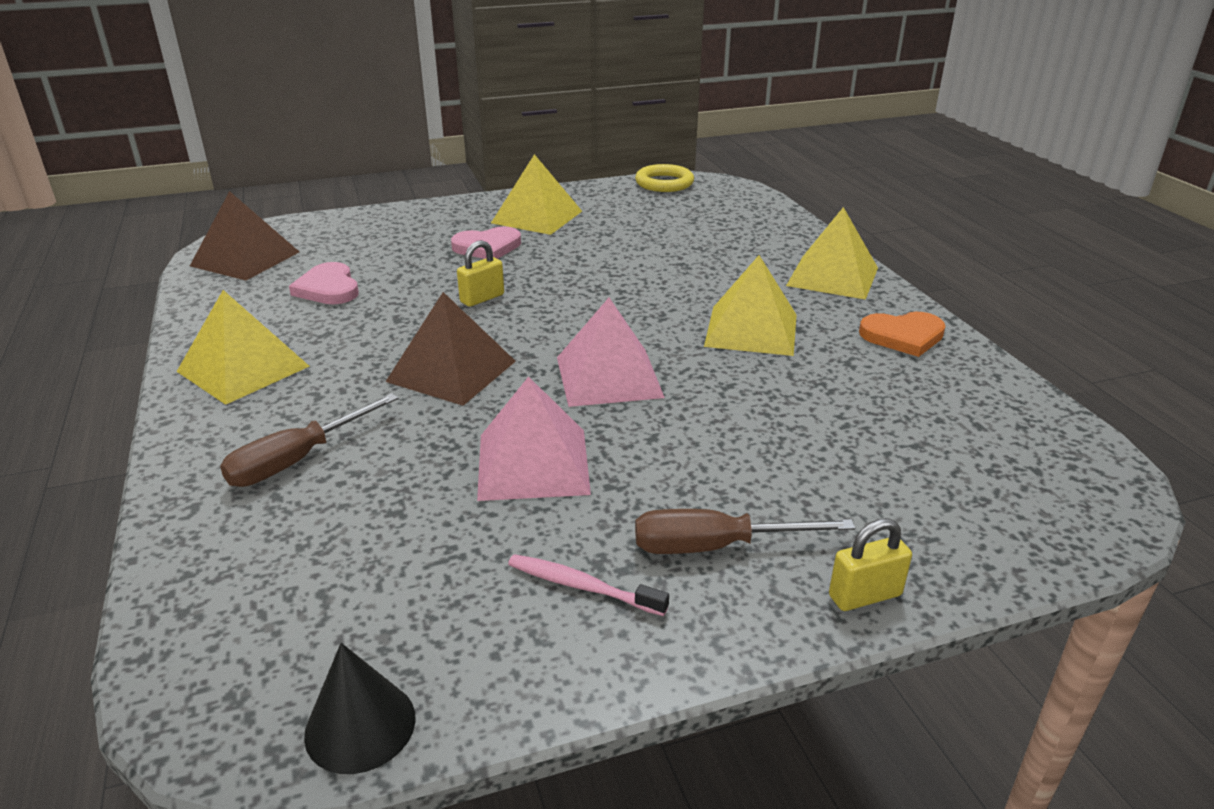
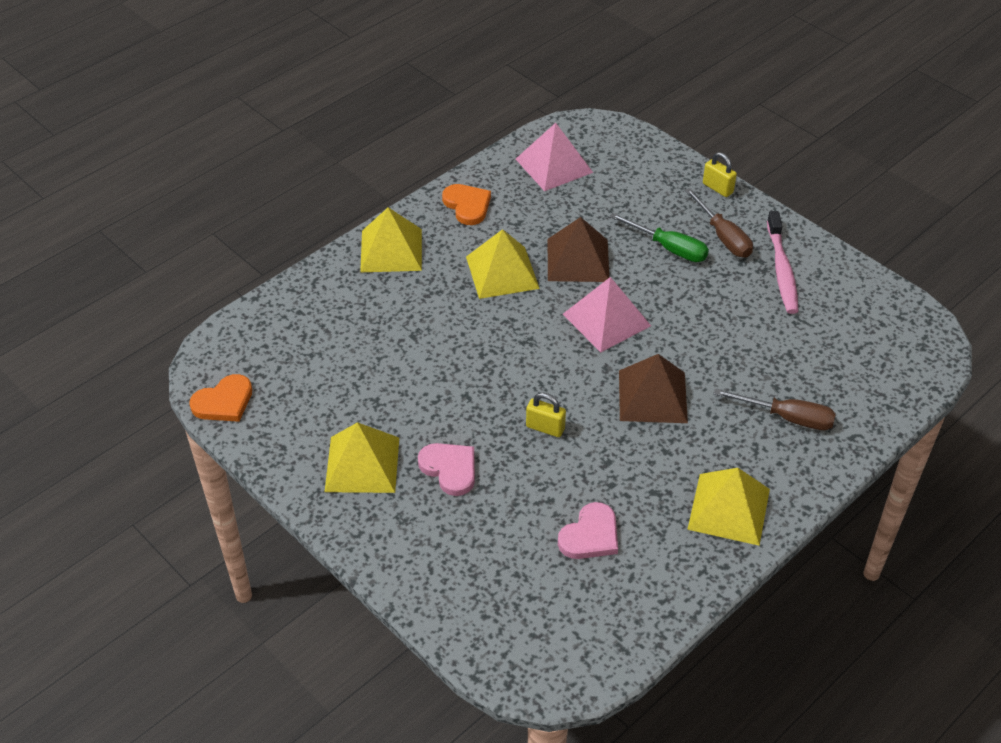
camera: 115 degrees left, 15 degrees up
(245, 259) = (577, 638): brown pyramid -> brown pyramid (578, 260)
(360, 725) = (899, 303): black cone -> none
(533, 463) = (713, 319): pink pyramid -> pink pyramid (553, 165)
(582, 586) = (782, 270): pink toothbrush -> pink toothbrush, size x1.61
(664, 183) = (224, 402): yellow ring -> orange heart
(720, 475) = (669, 248): none -> green screwdriver

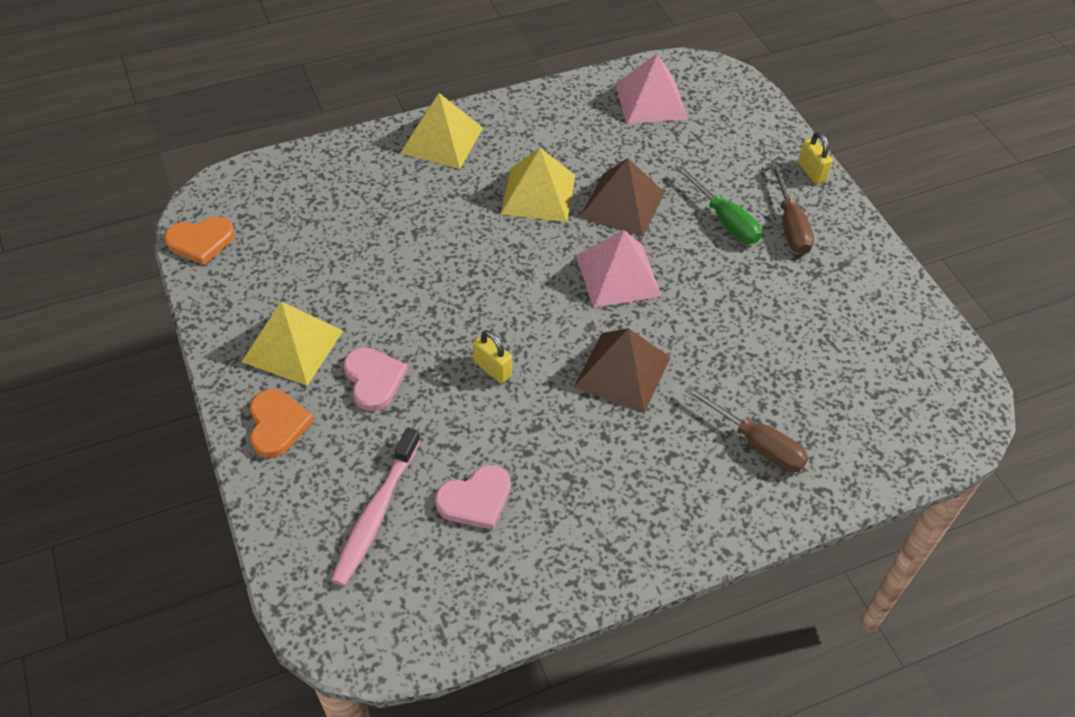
camera: 20 degrees right, 5 degrees up
(467, 205) = (541, 117): orange heart -> orange heart (277, 424)
(728, 509) = (638, 523): yellow pyramid -> none
(782, 270) = (836, 279): pink toothbrush -> pink toothbrush (376, 513)

